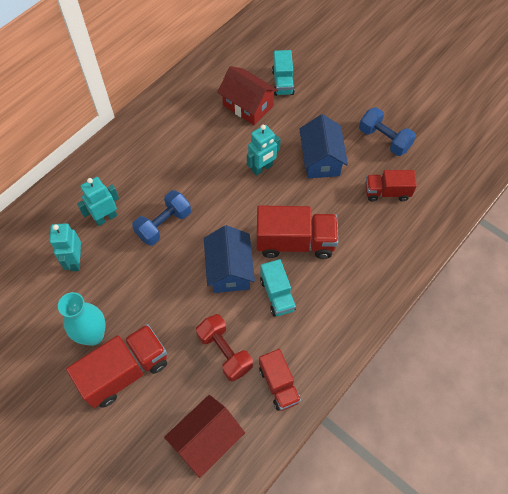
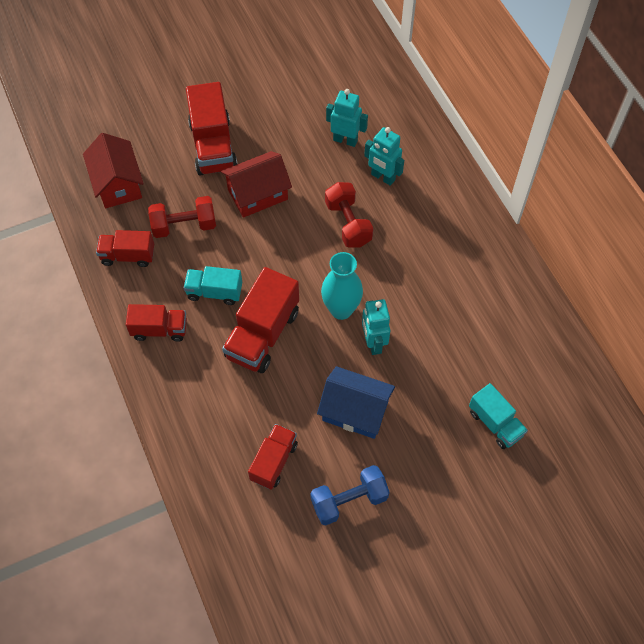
camera: 115 degrees right, 0 degrees up
(93, 335) = (261, 133): turquoise vase -> turquoise vase (341, 309)
(106, 217) = (382, 177): turquoise robot -> turquoise robot turned 135 degrees clockwise
(164, 225) = (348, 223): blue dumbbell -> red dumbbell
(229, 270) = (265, 261): blue house -> none
(248, 106) = (473, 366): red house -> red house (257, 194)
(283, 82) = (495, 423): turquoise truck -> turquoise truck turned 150 degrees counterclockwise
(333, 319) = (159, 329): none -> red truck

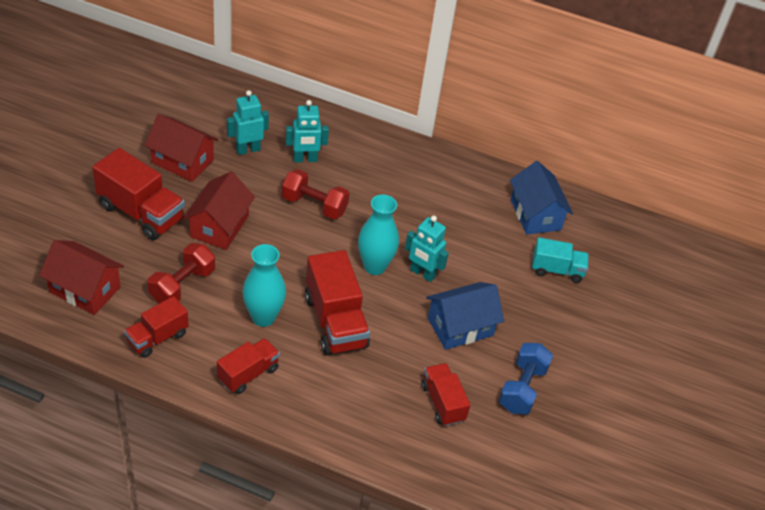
camera: 50 degrees left, 15 degrees down
(214, 292) = (263, 317): turquoise truck -> turquoise vase
(285, 120) = (182, 161): none -> red house
(533, 359) = (535, 215): none -> blue house

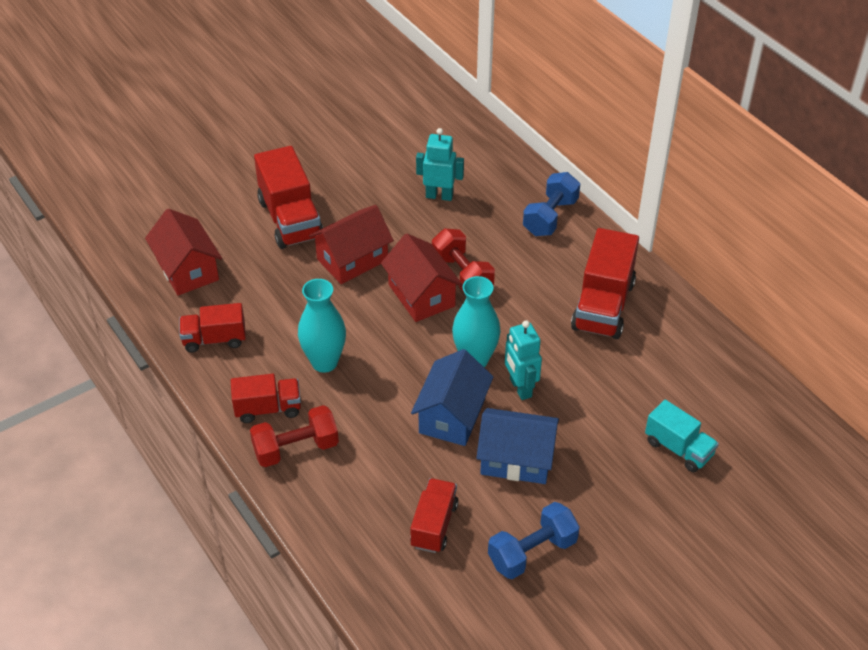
camera: 40 degrees right, 0 degrees up
(182, 161) = (367, 185): red house -> red house (421, 295)
(182, 285) = (274, 301): red dumbbell -> red dumbbell (296, 448)
(305, 159) = (490, 226): turquoise robot -> none
(335, 321) = (390, 397): red truck -> red truck (603, 306)
(344, 136) = (550, 217): none -> blue dumbbell
(535, 215) = (703, 379): blue house -> blue house (452, 416)

